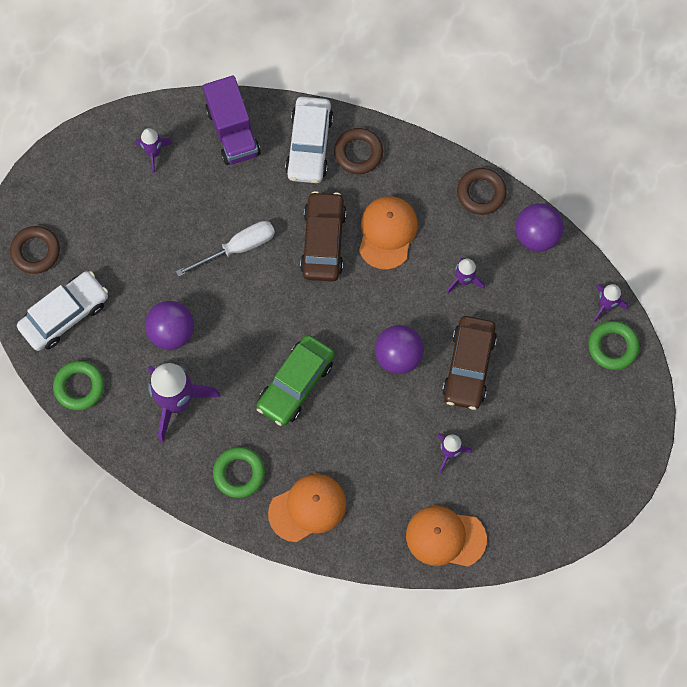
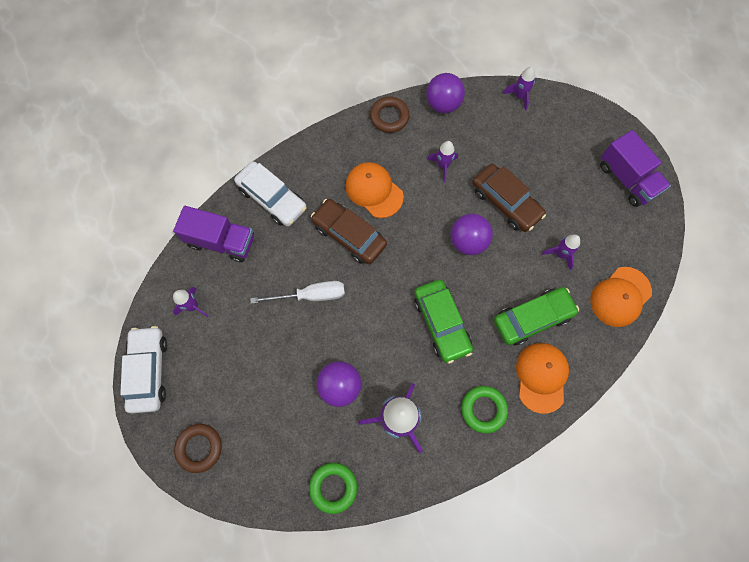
camera: 55 degrees left, 0 degrees up
(65, 315) = (267, 459): white car -> white car (149, 371)
(238, 248) = (310, 295): white screwdriver -> white screwdriver turned 75 degrees clockwise
(358, 153) = (303, 171): brown ring -> none
(361, 465) = (532, 318): none -> green car
(587, 472) = (627, 179): none -> purple truck
(612, 347) = (550, 110): green ring -> none

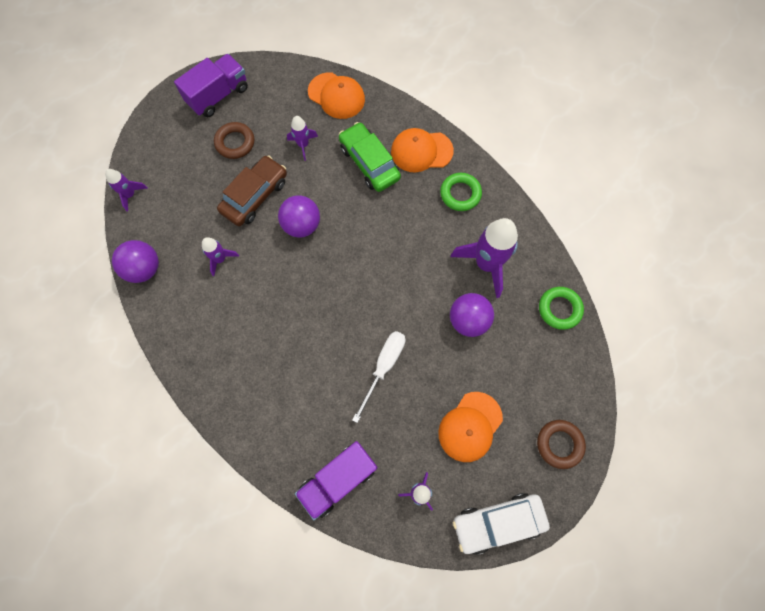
camera: 100 degrees left, 0 degrees up
(221, 241) = (338, 479): purple truck -> purple truck turned 135 degrees counterclockwise
(272, 198) = (279, 433): white car -> none
(310, 295) = (384, 367): white screwdriver -> white screwdriver turned 45 degrees clockwise
(349, 235) = (311, 340): brown car -> none
(374, 191) = (257, 324): orange cap -> orange cap (470, 426)
(389, 117) = (164, 322): brown ring -> brown ring (235, 143)
(441, 323) = (388, 238): green car -> none

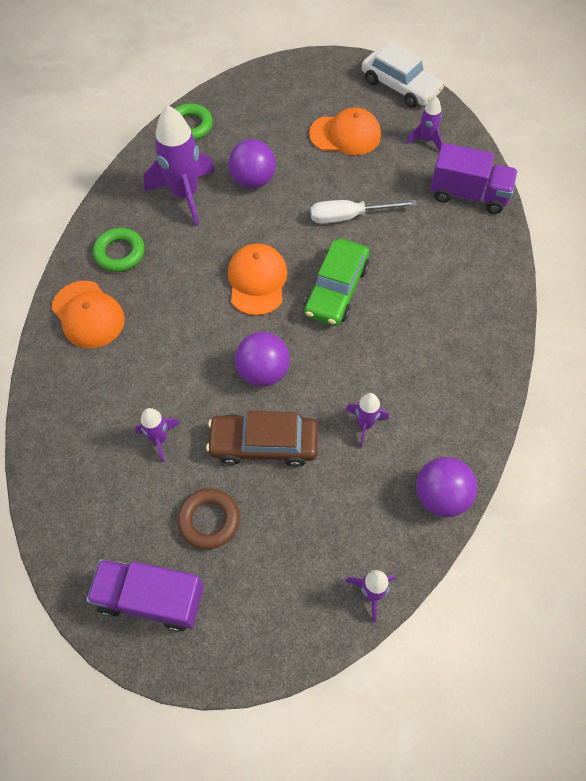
camera: 125 degrees left, 10 degrees down
(336, 96) = (62, 448): orange cap -> orange cap (257, 281)
(369, 162) = (137, 355): green car -> green car (336, 289)
(559, 444) = (308, 78): brown ring -> none

